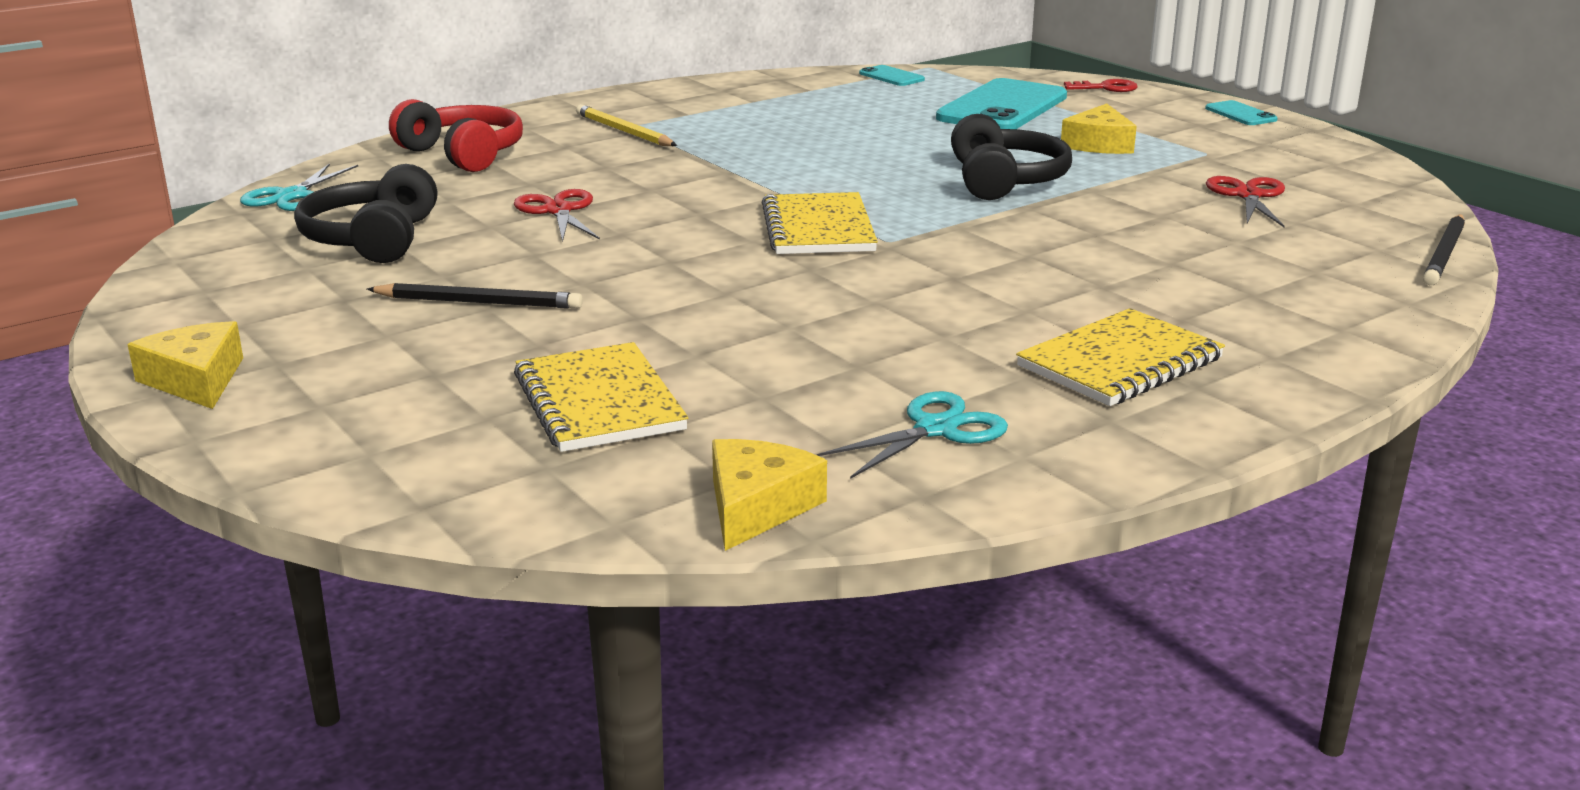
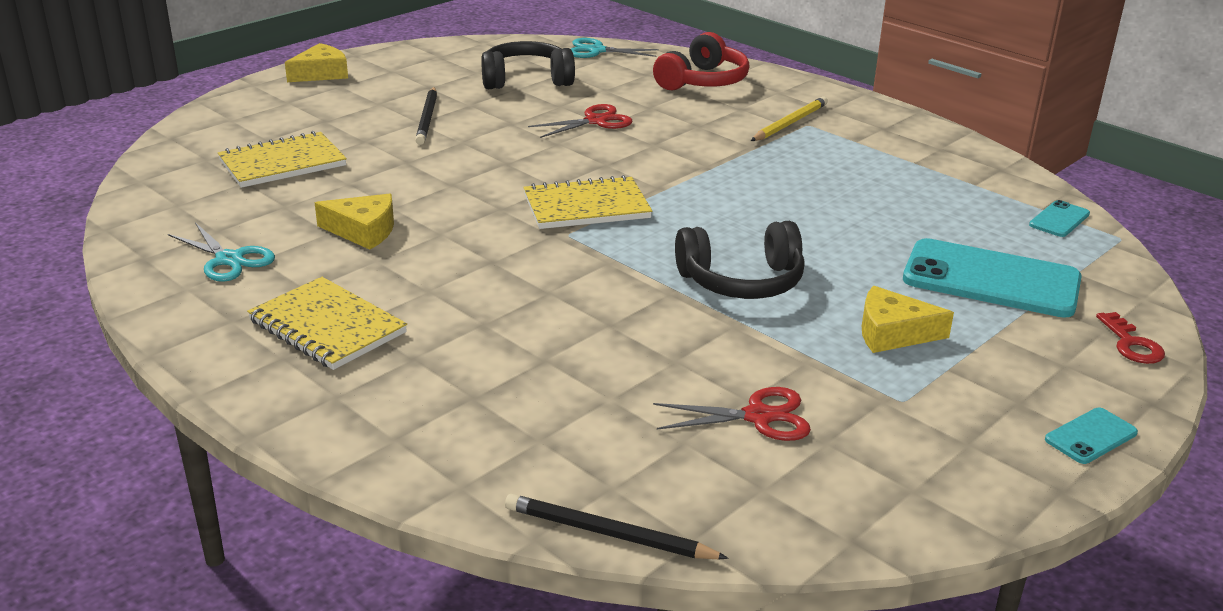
camera: 80 degrees right, 5 degrees up
(757, 507) = (145, 213): yellow cheese -> yellow cheese (363, 231)

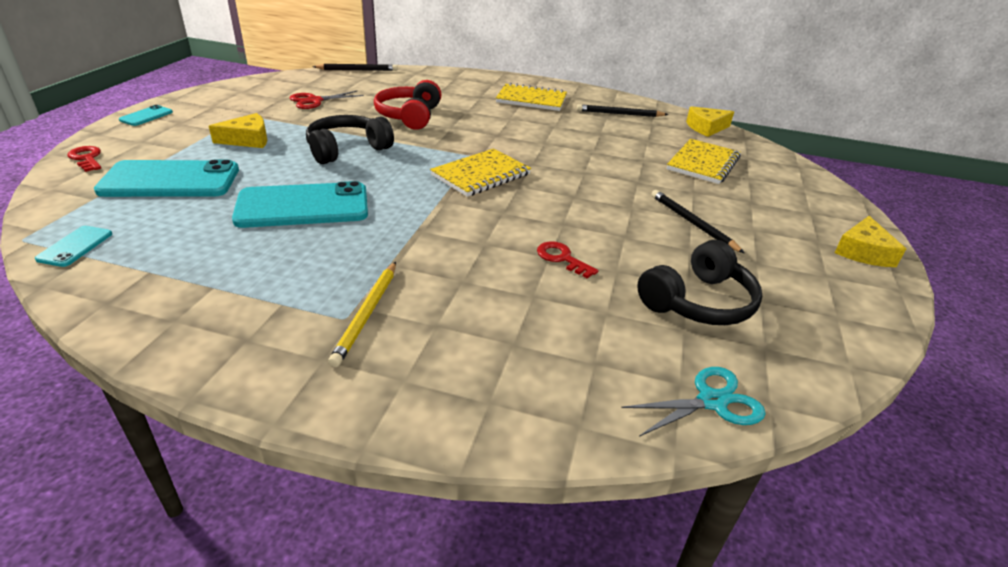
camera: 150 degrees right, 5 degrees up
(229, 260) = (619, 114): turquoise scissors -> black pencil
(363, 231) = (585, 136): yellow cheese -> yellow cheese (706, 128)
(596, 121) = (562, 258): red scissors -> red key
(703, 81) = (516, 370): red headphones -> red headphones (409, 116)
(824, 213) = (303, 206): none -> turquoise phone

